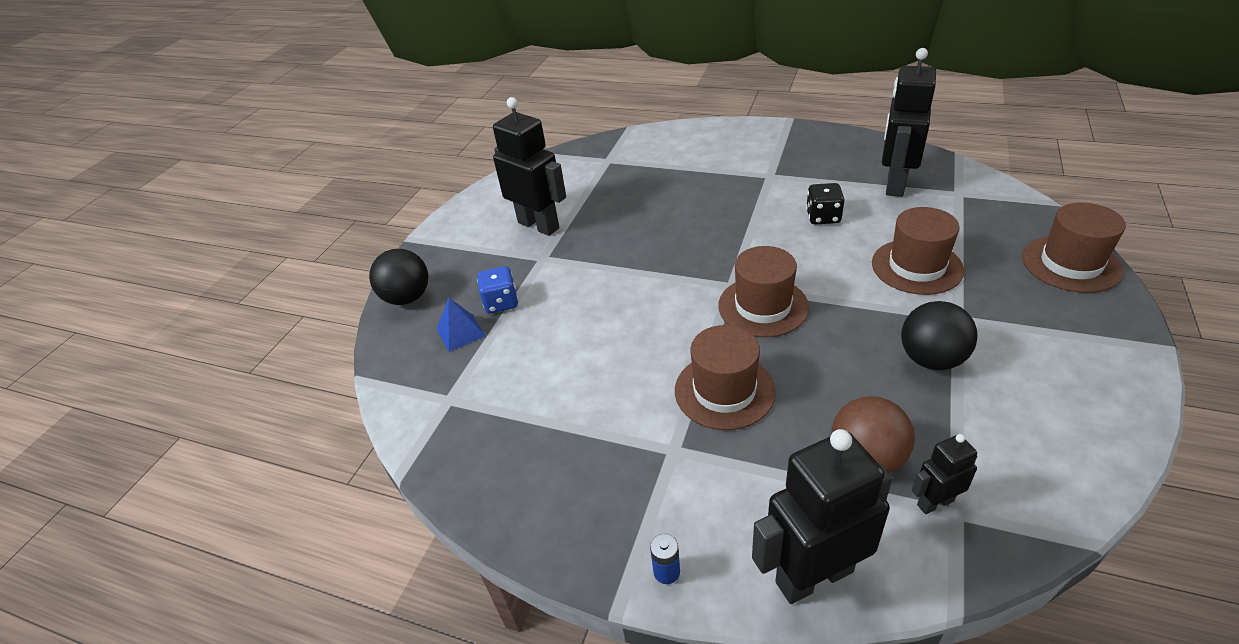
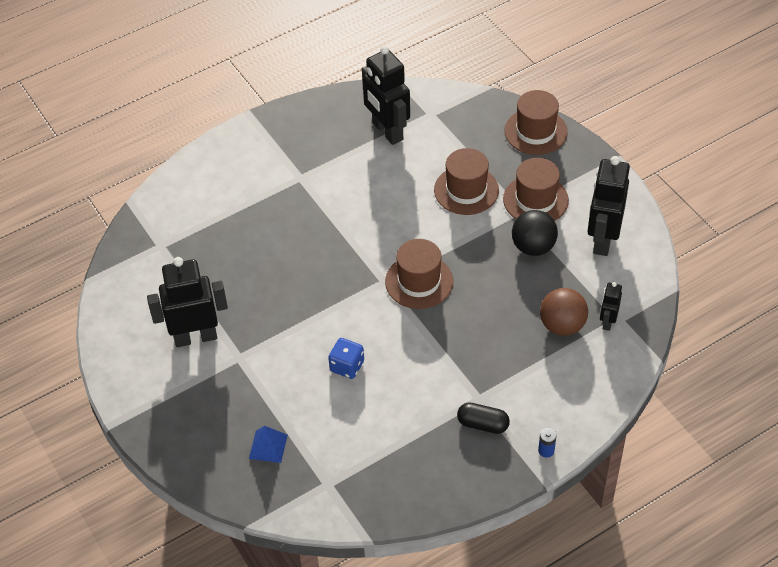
camera: 55 degrees left, 10 degrees up
(407, 298) = (191, 459): black ball -> none
(501, 302) = (262, 408): blue dice -> blue dice (347, 366)
(642, 477) = (483, 424): none -> black capsule
(724, 391) = (462, 348): brown hat -> brown hat (535, 200)
(813, 576) = (599, 396): black robot -> black robot (602, 240)
(823, 217) = (375, 190): black dice -> none

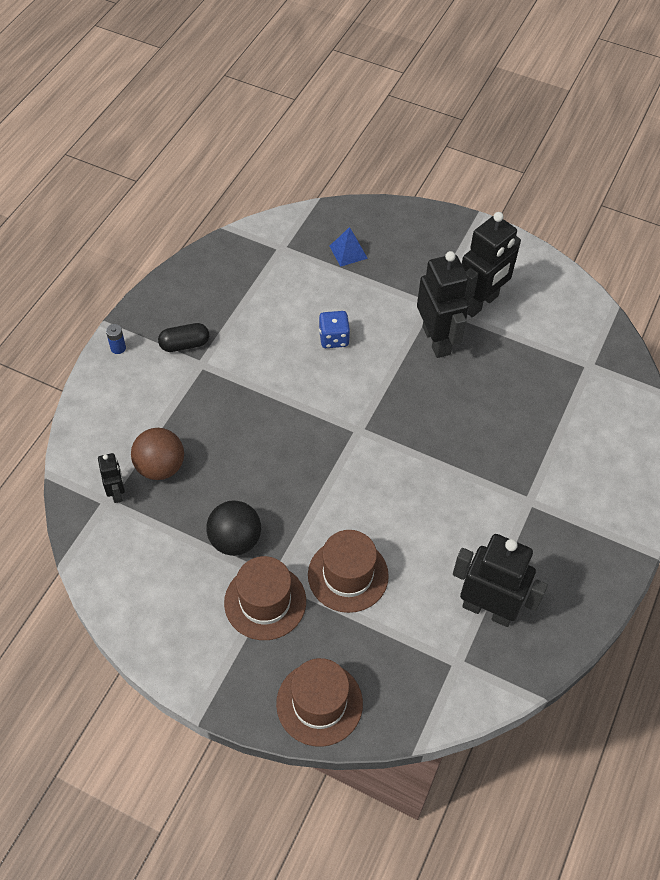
camera: 145 degrees right, 5 degrees up
(419, 281) = (326, 445): brown hat -> none
(602, 240) = (165, 586): black robot -> black robot (437, 340)

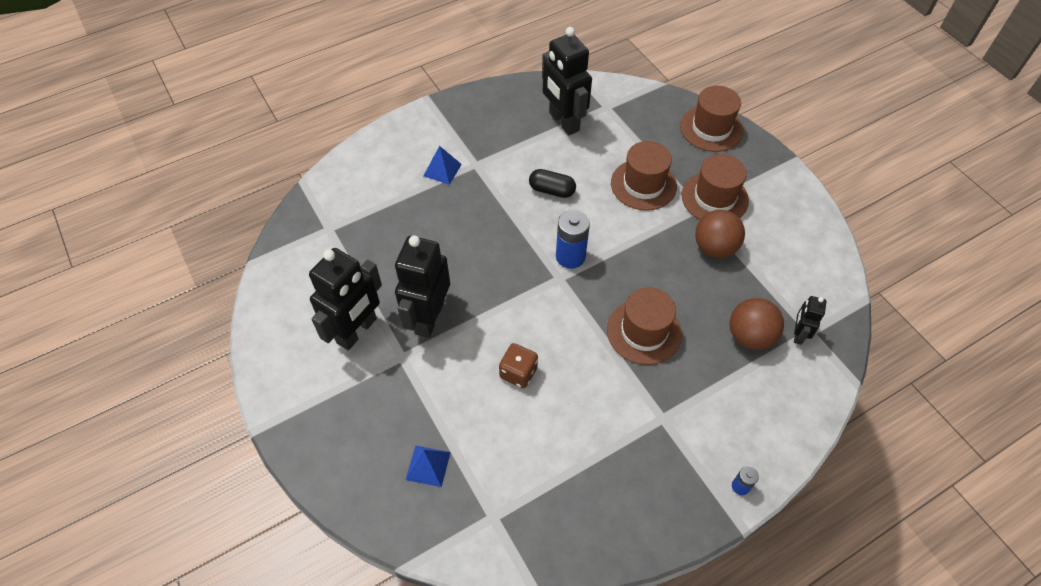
camera: 145 degrees left, 0 degrees up
(185, 344) = (668, 450): black capsule -> black capsule (552, 190)
(235, 540) = (714, 247): black ball -> brown ball
(255, 422) = (644, 331): none -> brown hat
(334, 338) = (518, 373): blue dice -> brown dice
(364, 455) = (570, 256): none -> blue battery
(480, 303) = (357, 331): black robot -> black robot turned 135 degrees clockwise
(553, 476) = (442, 170): none -> blue pyramid

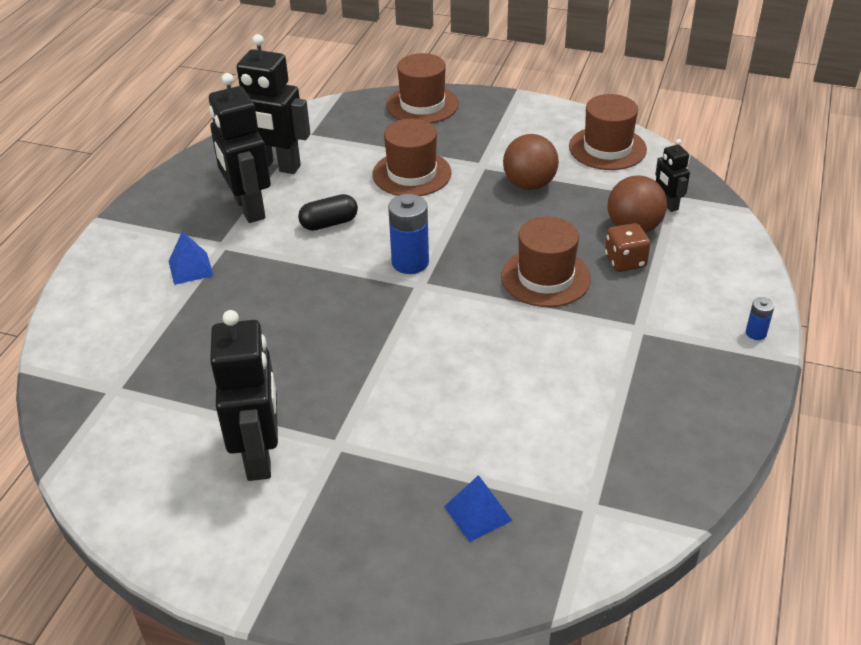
camera: 40 degrees left, 15 degrees down
(429, 318) = (326, 394): black robot -> black robot (249, 208)
(518, 373) = (472, 379): brown dice -> brown dice (625, 261)
(714, 198) = (486, 150): brown hat -> brown hat (607, 148)

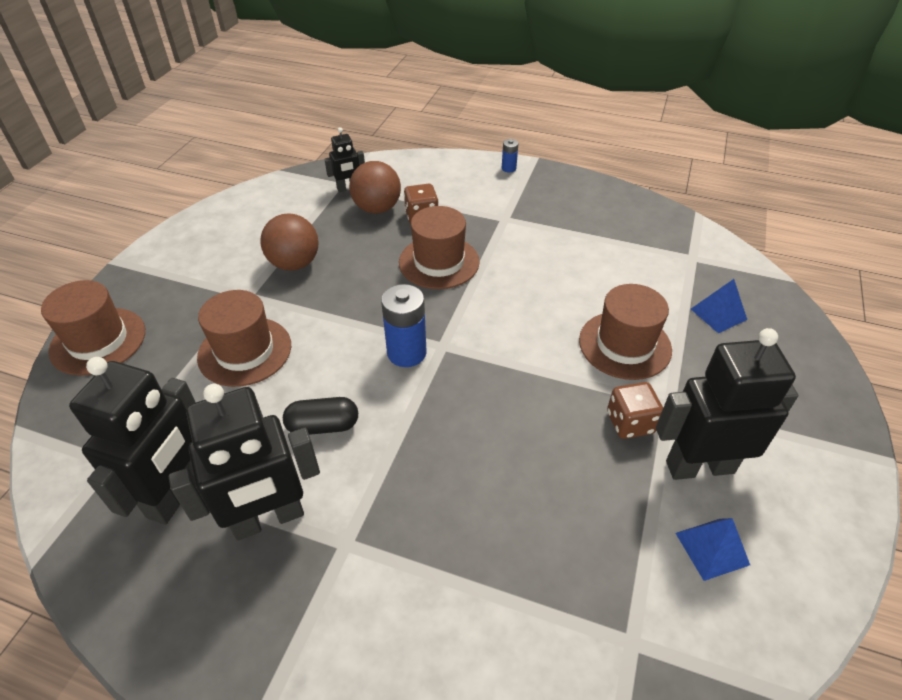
camera: 90 degrees left, 5 degrees up
(190, 268) = (392, 579): blue pyramid -> blue pyramid (712, 548)
(316, 410) = (630, 423): none -> brown dice
(329, 223) = (323, 426): black capsule -> black capsule turned 75 degrees counterclockwise
(607, 148) = (251, 212): brown hat -> brown hat (624, 345)

